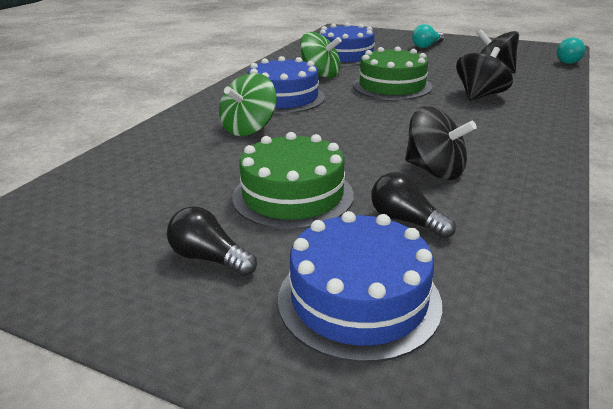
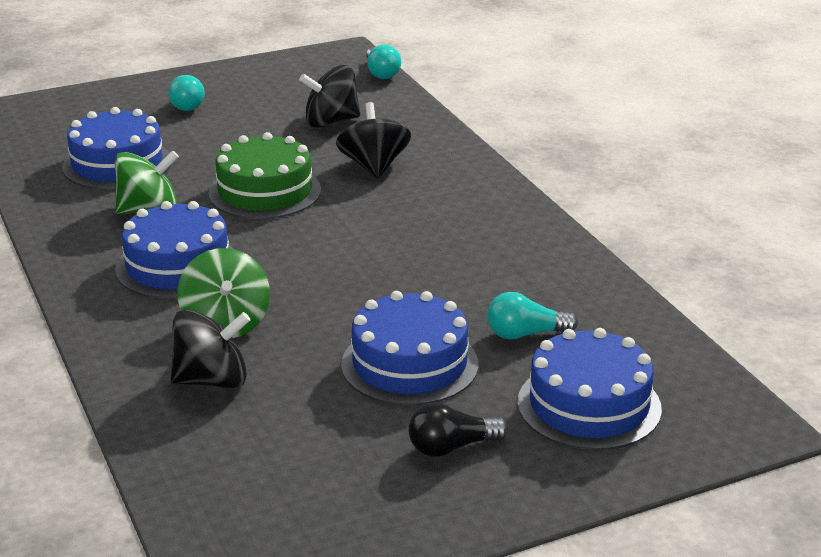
camera: 50 degrees left, 0 degrees up
(293, 195) = (409, 364): green cake -> blue cake
(406, 221) = (525, 334): black light bulb -> turquoise light bulb
(434, 171) = (473, 277): black spinning top -> black spinning top (212, 380)

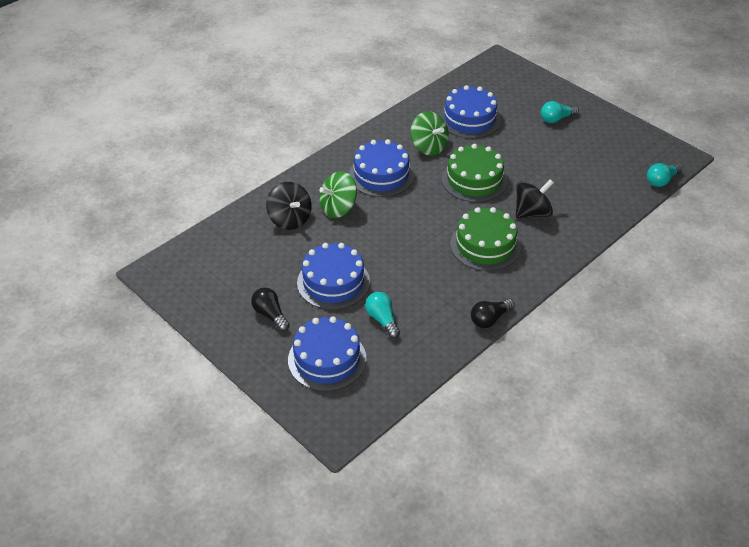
camera: 70 degrees right, 15 degrees up
(331, 122) = (576, 179): black spinning top -> none
(416, 215) = (485, 245): none -> green cake
(571, 245) = (489, 319): none -> black light bulb

